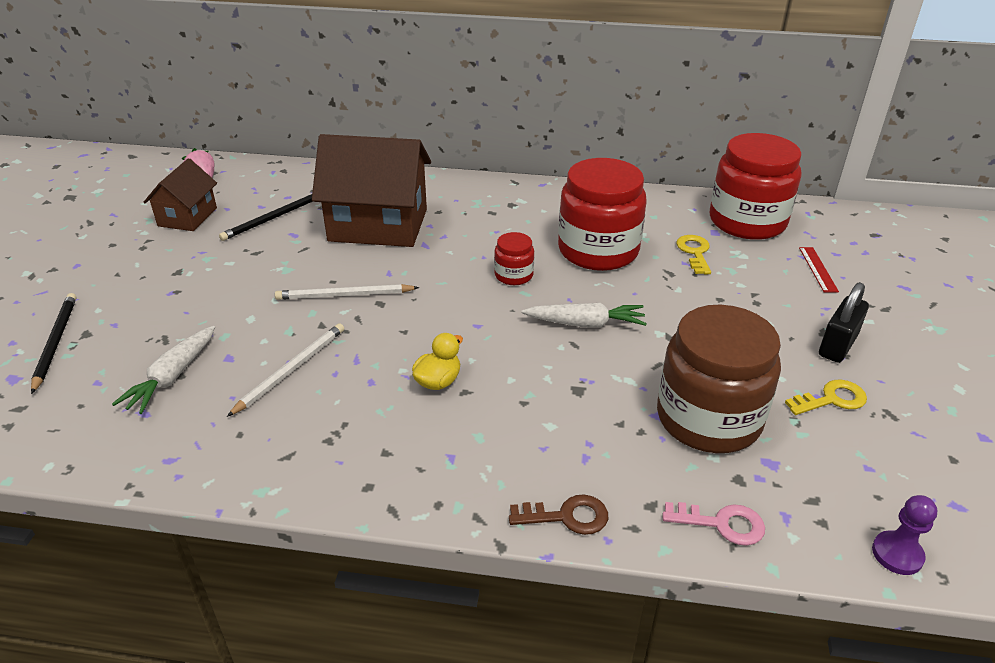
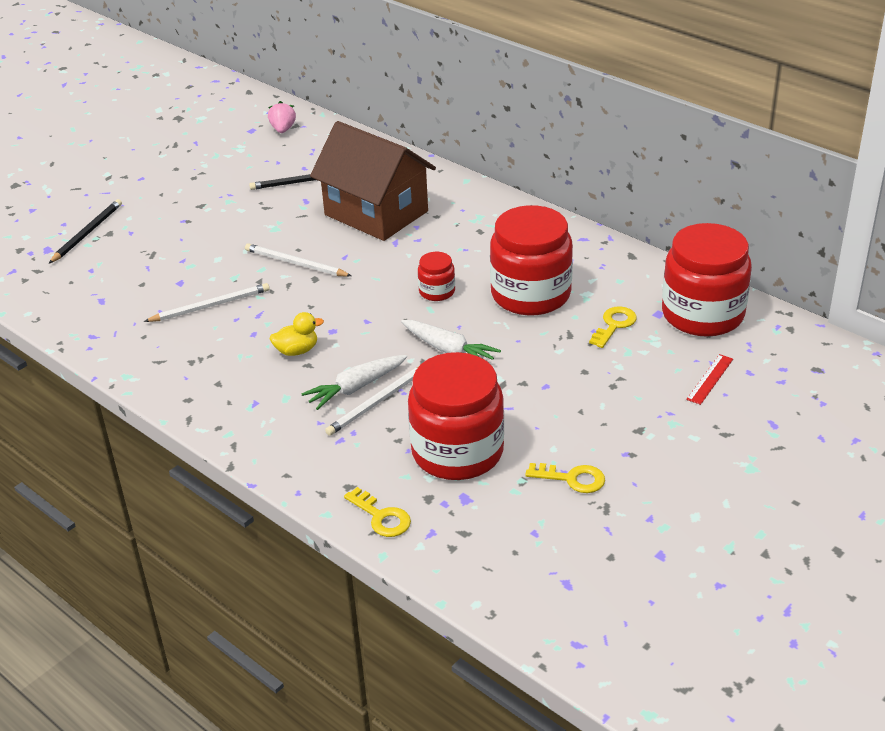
camera: 35 degrees right, 0 degrees up
(172, 377) = (135, 283): white carrot -> white carrot (356, 387)
(187, 217) = (244, 161): brown house -> none
(567, 516) = (287, 468): brown key -> none
(578, 400) = (378, 402): none -> white pencil
(708, 418) = (457, 452): brown jar -> red jar
(722, 524) = (381, 517): pink key -> yellow key
(837, 345) = (635, 444): black padlock -> none
(897, 554) = (477, 587): purple pawn -> none

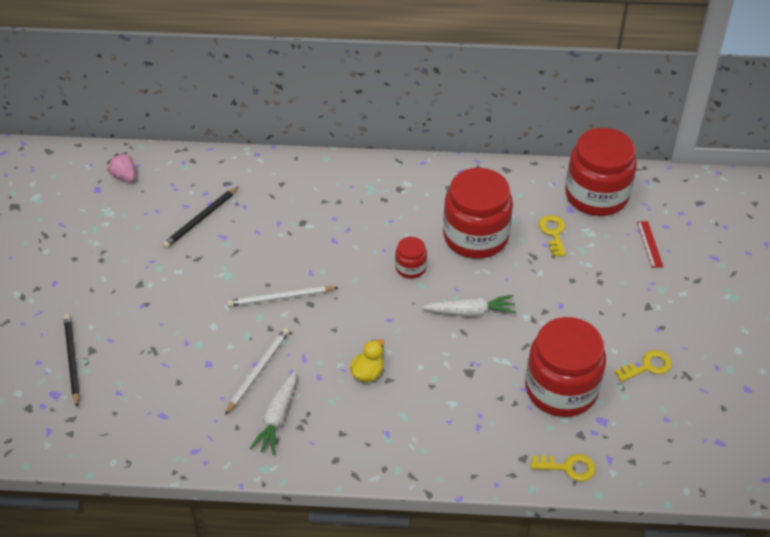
camera: 40 degrees left, 10 degrees up
(356, 387) = (443, 379): white carrot -> white carrot (277, 418)
(376, 213) = (291, 221): brown house -> none
(378, 402) = (470, 381): white pencil -> none

